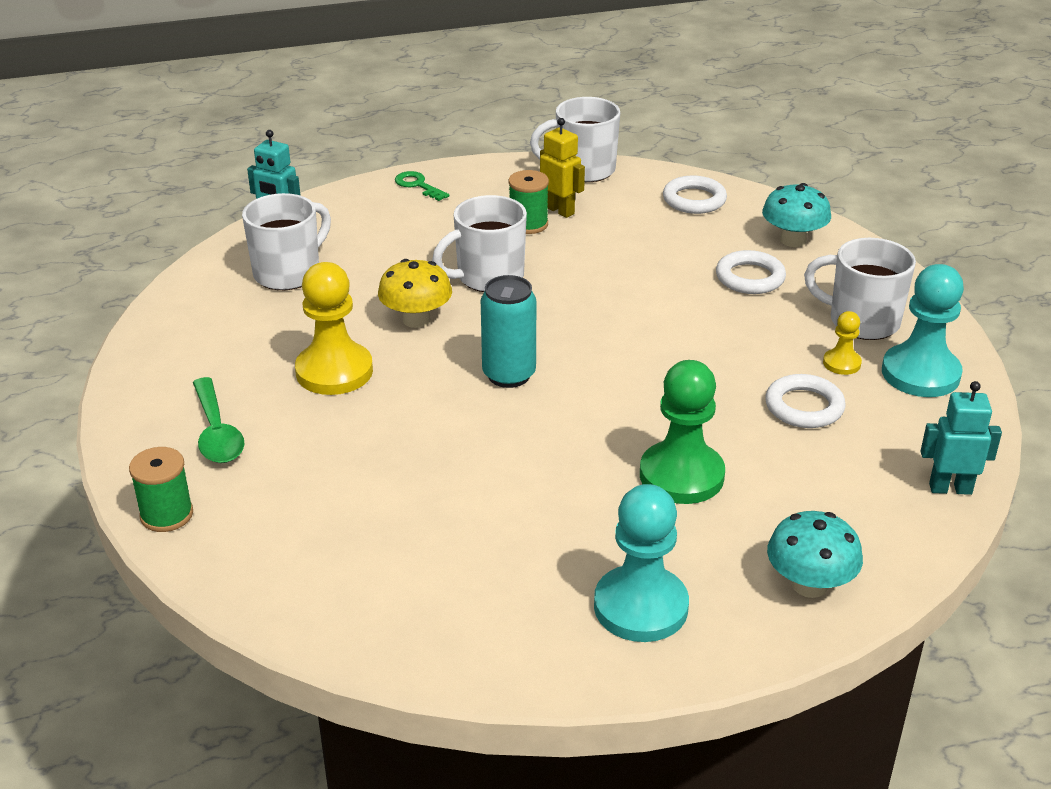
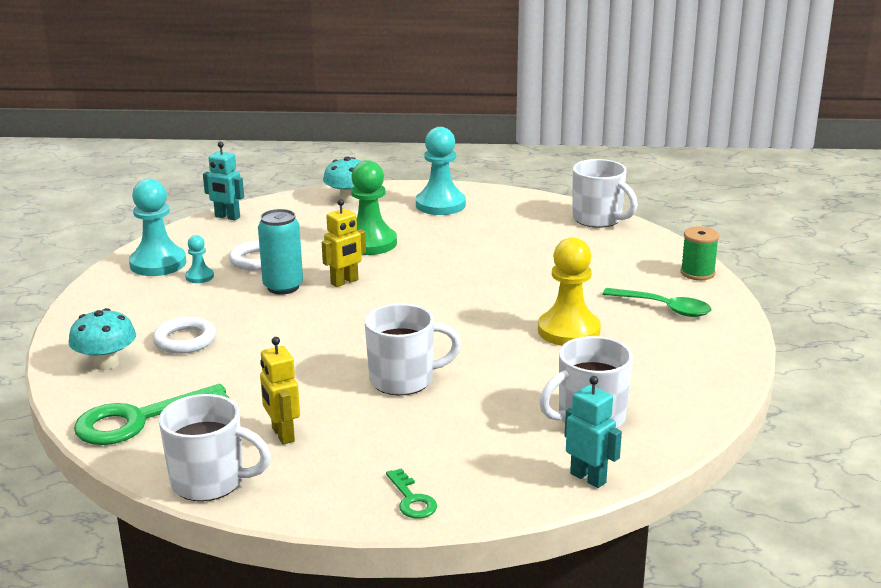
camera: 160 degrees left, 10 degrees down
(217, 432) = (664, 308): green spoon -> green spoon turned 120 degrees clockwise
(416, 319) = (487, 356): yellow mushroom -> none
(509, 375) = (437, 307): turquoise can -> turquoise can (283, 287)
(528, 224) = (327, 425): green spool -> none
(654, 392) = (344, 282): none -> yellow robot
(694, 200) = (139, 420): white ring -> green key
(841, 363) = (199, 277): yellow pawn -> turquoise pawn
(861, 321) = (147, 297): white mug -> white mug (598, 219)

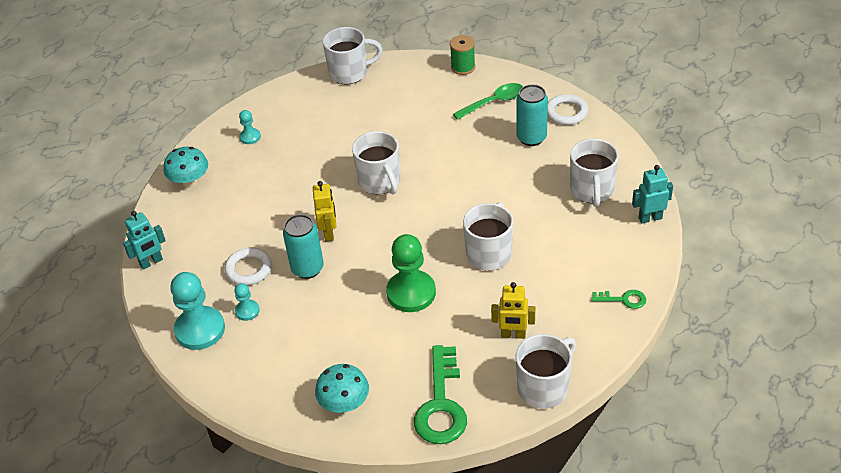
camera: 55 degrees left, 20 degrees up
(185, 340) = (345, 348): white ring -> white ring (566, 112)
(370, 243) = (279, 198): green pawn -> green pawn (411, 293)
(440, 205) = (250, 137): turquoise pawn -> turquoise pawn, size x0.49
(450, 284) = (380, 182): none -> white mug
(568, 331) = (488, 155): yellow pawn -> none
(633, 349) = (531, 138): none -> turquoise can

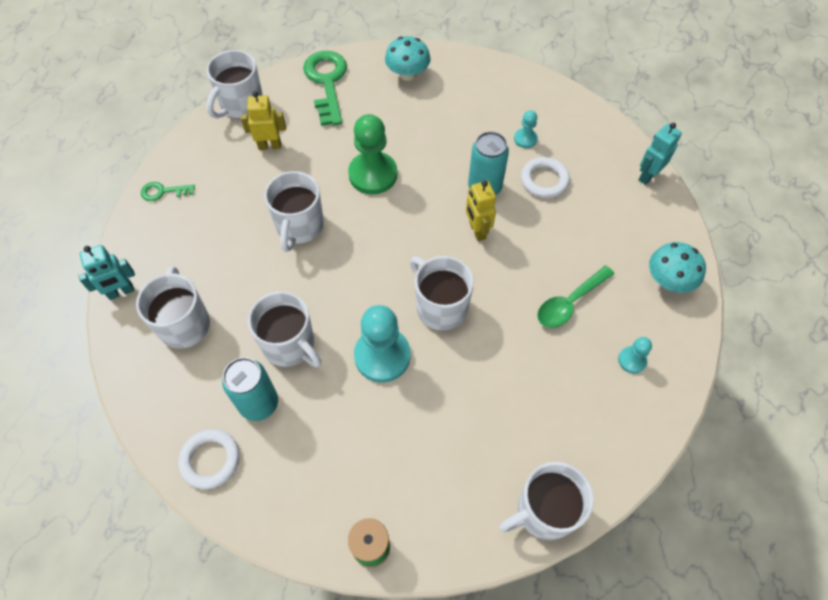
camera: 165 degrees right, 15 degrees up
(200, 329) = (560, 117): turquoise pawn -> turquoise pawn (382, 356)
(494, 102) = (315, 469): green spoon -> green spoon (569, 303)
(505, 169) = (290, 345): none -> white mug

